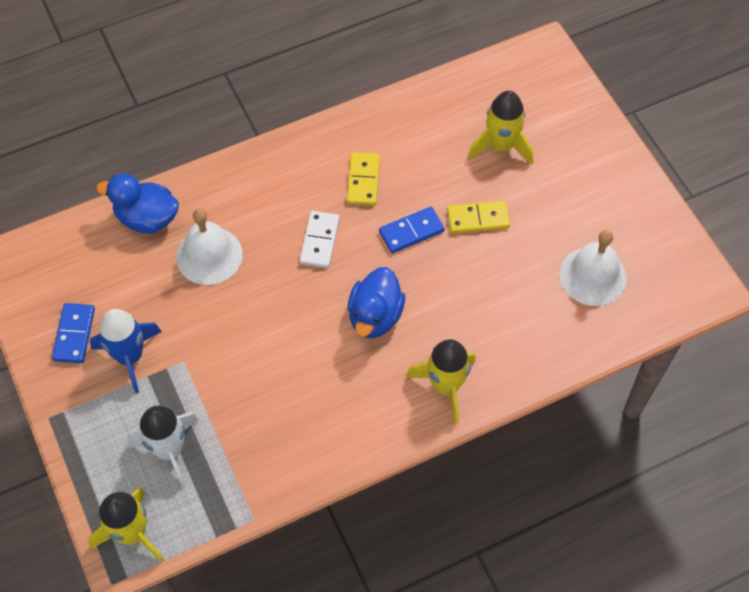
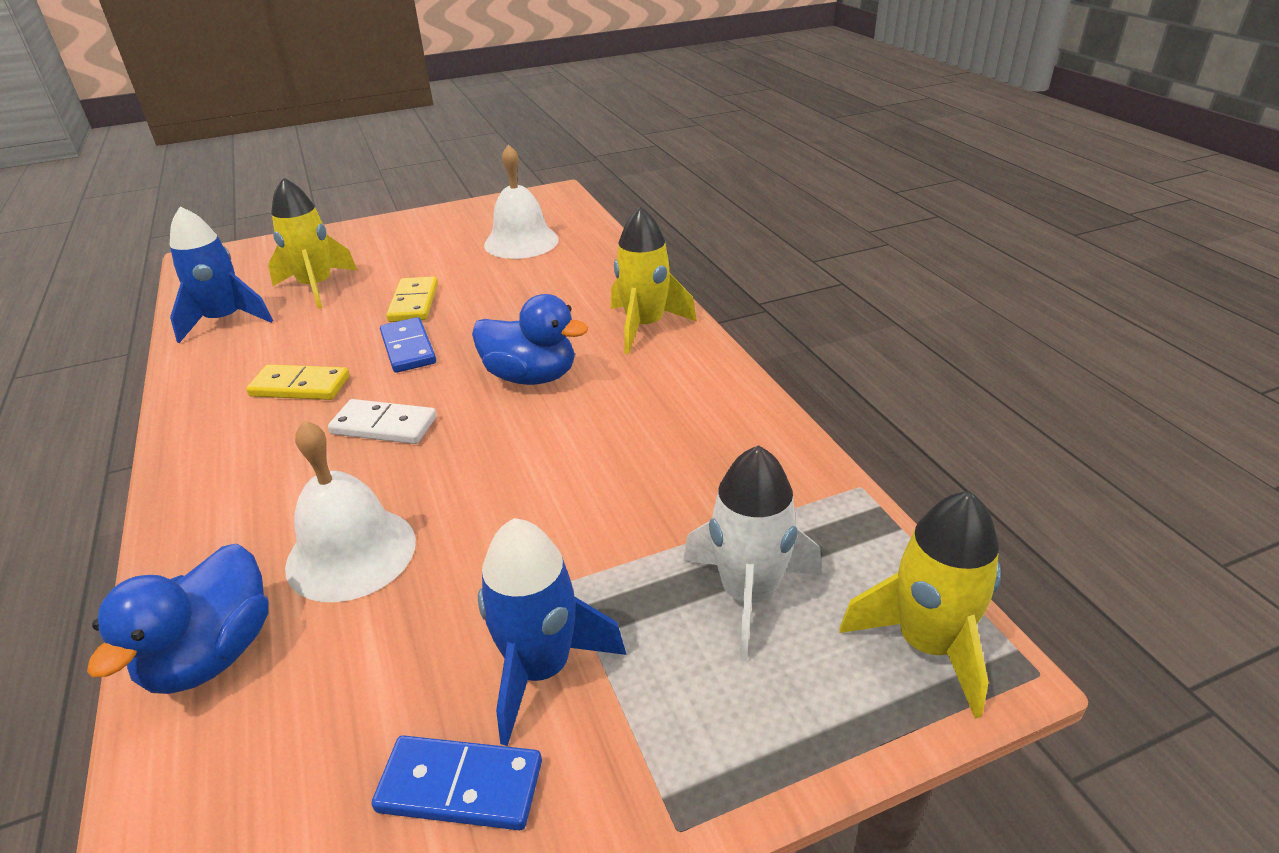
camera: 85 degrees left, 25 degrees down
(448, 105) = (225, 320): none -> blue rocket

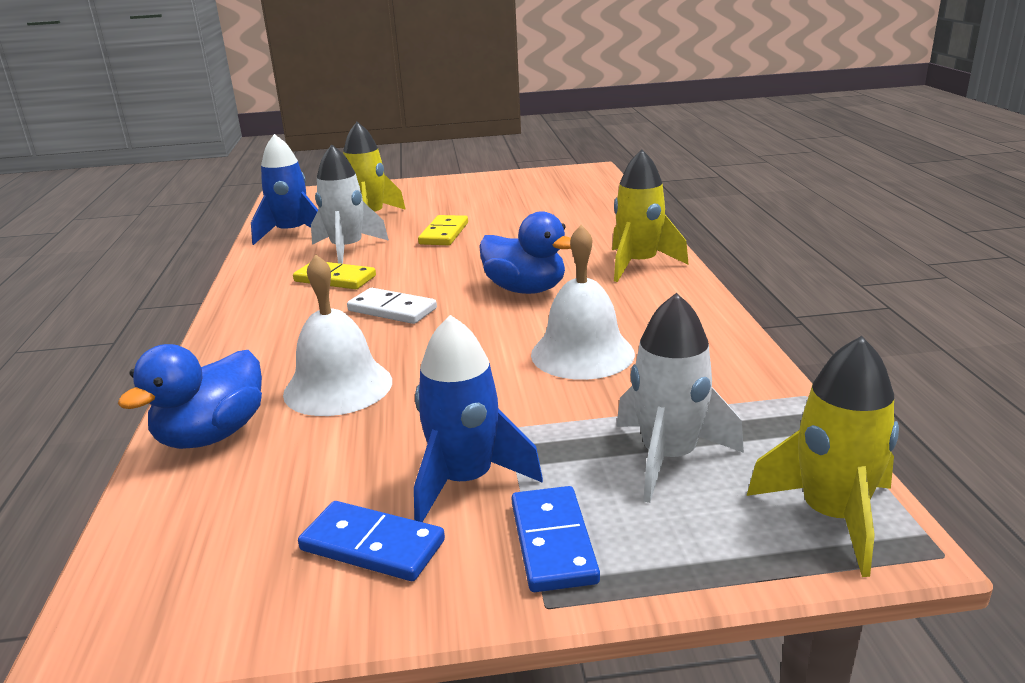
camera: 15 degrees right, 10 degrees down
(302, 339) = (347, 250): none -> white rocket
(408, 348) = (429, 262): blue domino -> blue domino (553, 542)
(521, 242) = (549, 200): white bell -> white bell (582, 353)

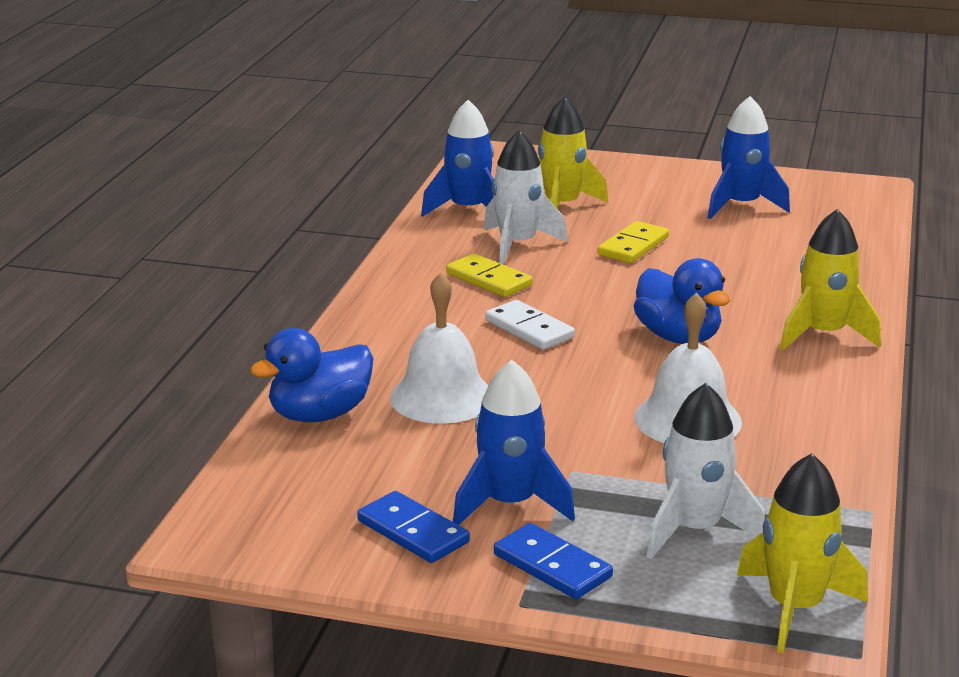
camera: 20 degrees right, 0 degrees up
(508, 195) = (741, 206): none -> blue rocket
(553, 542) = (552, 566): blue domino -> blue domino turned 60 degrees counterclockwise

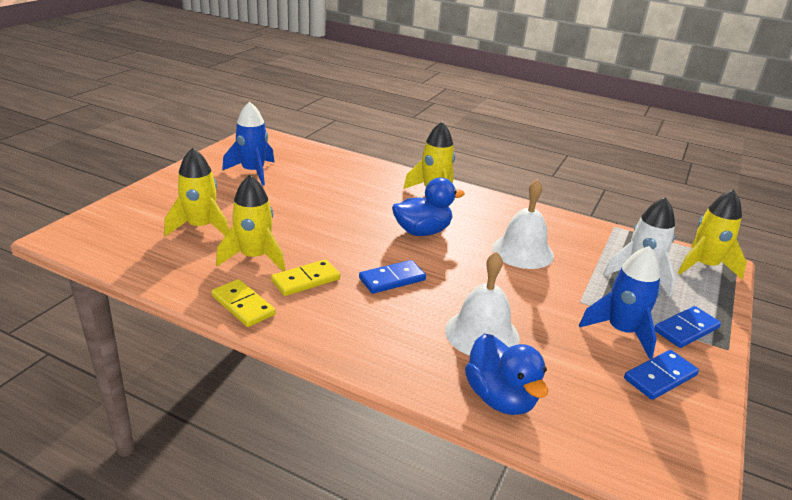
camera: 80 degrees left, 5 degrees up
(468, 210) = (173, 265): blue rocket -> none
(517, 245) = (254, 257): white rocket -> yellow rocket
(529, 329) = (392, 279): white domino -> blue domino
(633, 246) = (287, 217): yellow domino -> yellow domino (243, 305)

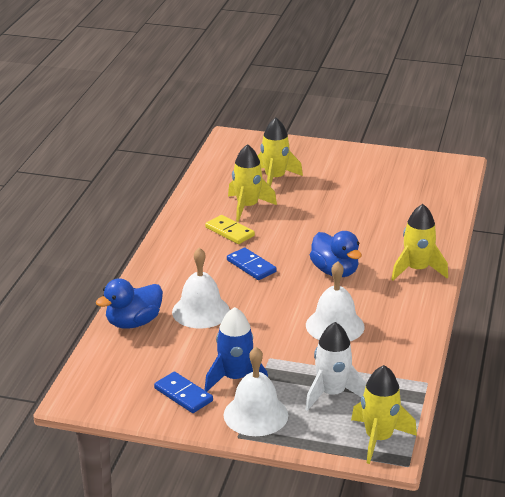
camera: 80 degrees right, 0 degrees up
(243, 305) = (188, 215): yellow domino -> none
(253, 172) = (381, 178): blue rocket -> none
(686, 329) = (255, 414): blue domino -> white bell

